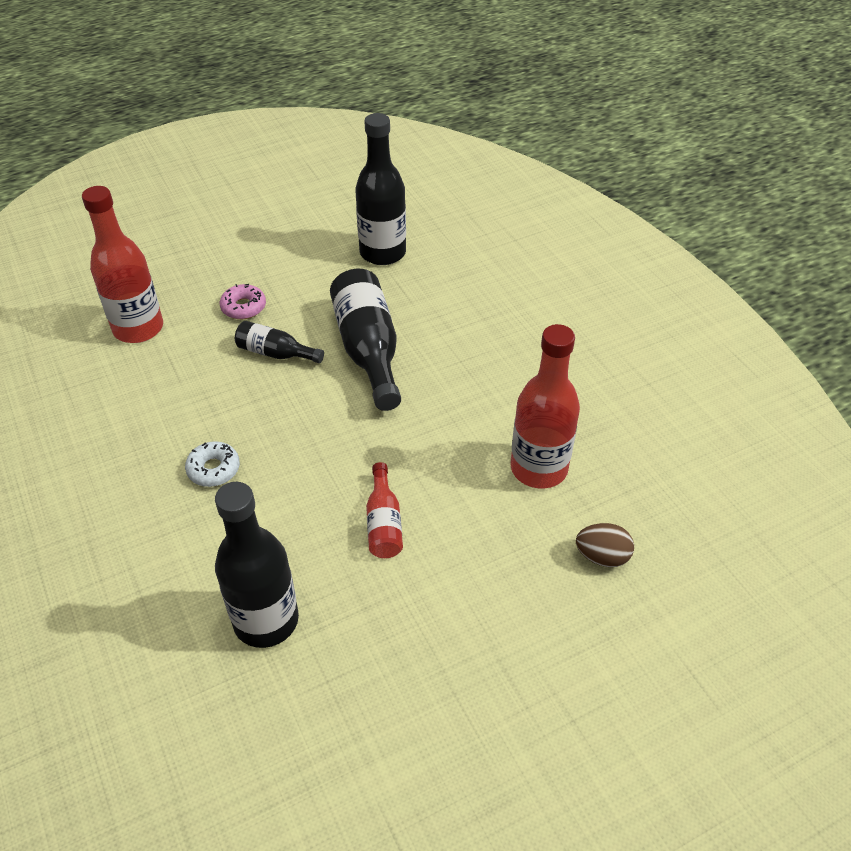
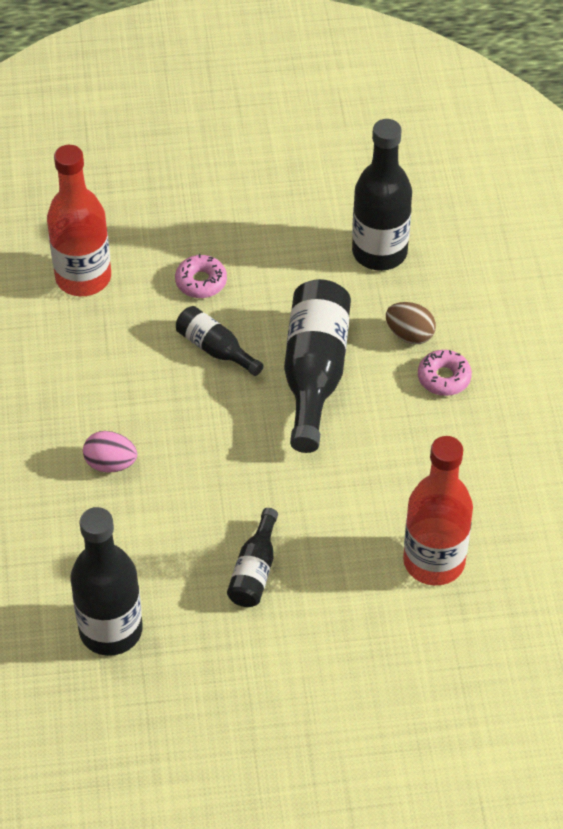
camera: 20 degrees right, 5 degrees up
(213, 469) = (110, 464): white donut -> pink egg
(384, 523) = (254, 570): red bottle -> black bottle
(476, 326) = (444, 378): none -> pink donut
(602, 556) = (452, 671): brown egg -> brown egg (409, 335)

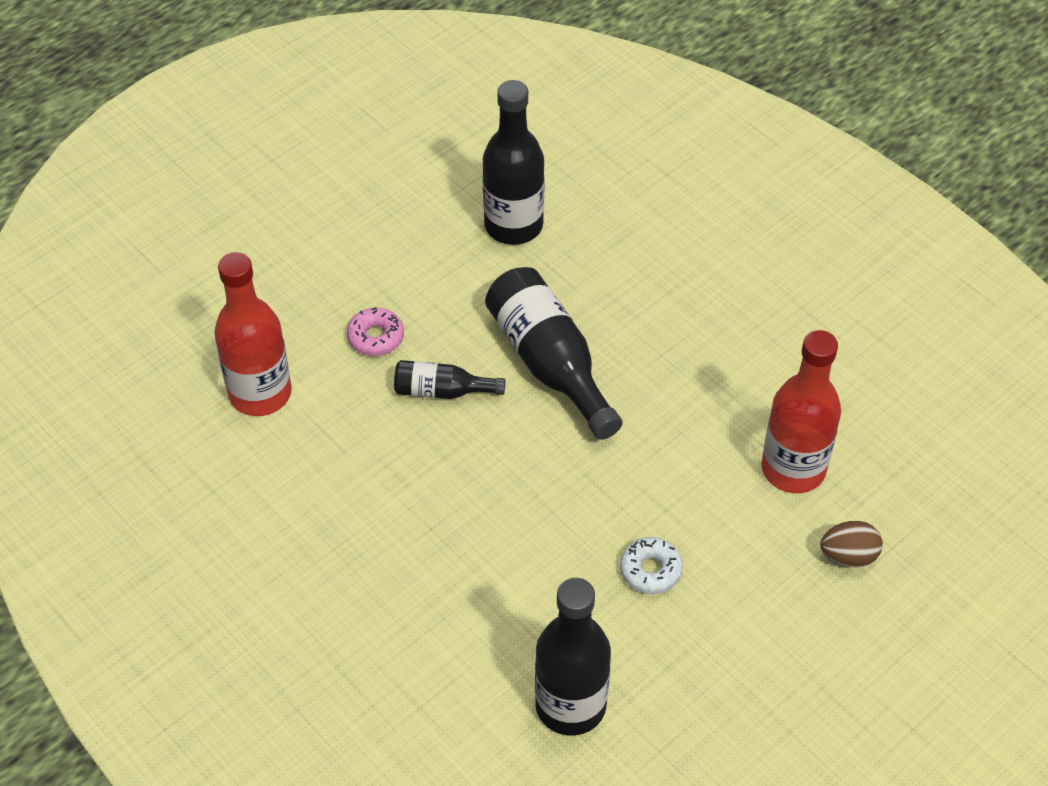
camera: 35 degrees left, 0 degrees up
(110, 464) = (436, 551): pink egg -> none
(254, 570) = (650, 570): black bottle -> white donut
(409, 335) = (602, 284): brown egg -> brown egg (848, 556)
(444, 378) = (663, 305): pink donut -> none

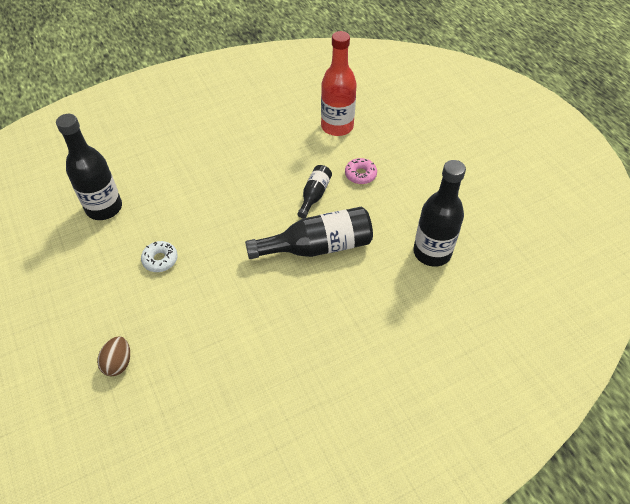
camera: 105 degrees right, 0 degrees up
(793, 469) = (192, 353): red bottle -> none

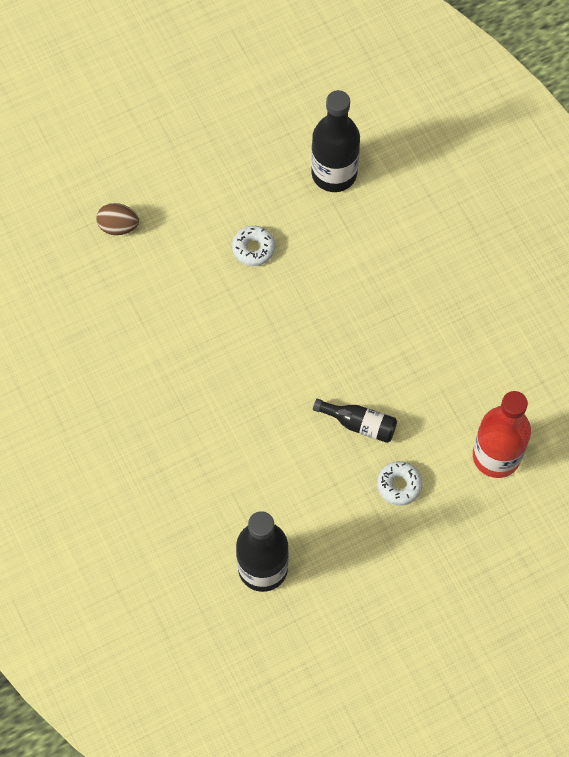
camera: 90 degrees right, 15 degrees up
(317, 246) = (272, 428): black bottle -> none
(360, 174) = (399, 485): pink donut -> white donut

